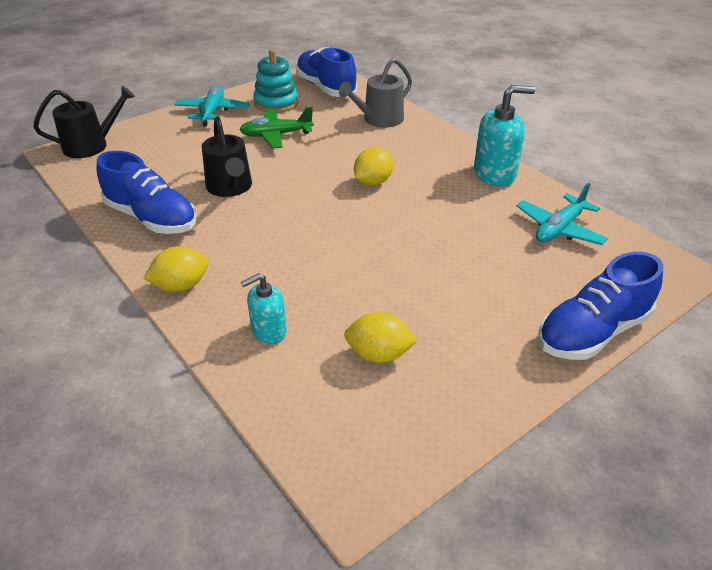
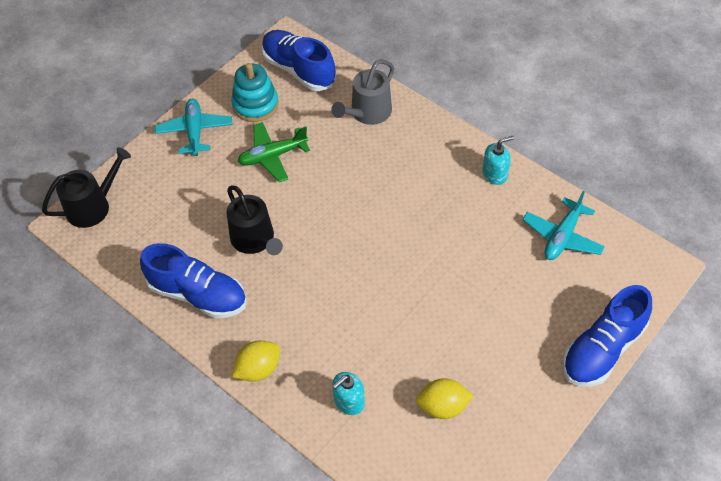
camera: 10 degrees left, 15 degrees up
(373, 182) = (386, 207): yellow lemon -> none
(495, 174) = (495, 174): turquoise soap dispenser -> turquoise soap dispenser, size x0.61

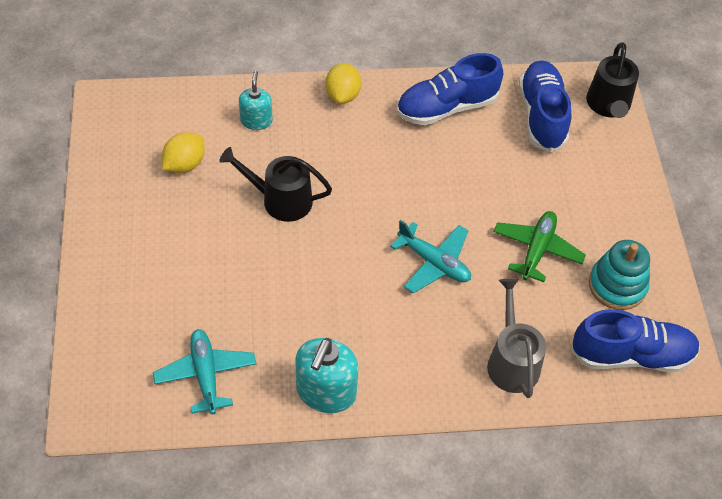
camera: 130 degrees right, 0 degrees up
(195, 131) = (628, 219): turquoise plane -> turquoise plane (434, 262)
(255, 240) = (458, 173): black watering can -> black watering can (281, 200)
(495, 174) = (326, 392): turquoise soap dispenser -> turquoise soap dispenser, size x1.63
(602, 349) = (90, 296): blue shoe -> blue shoe (542, 115)

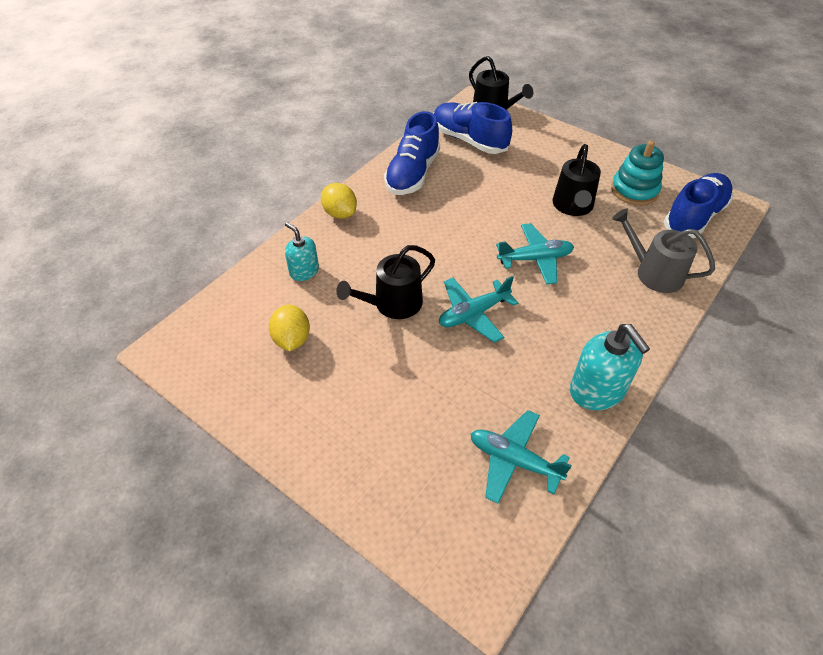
camera: 45 degrees left, 5 degrees down
(324, 259) = (473, 314): none -> turquoise plane
(537, 250) = (573, 206): green plane -> black watering can

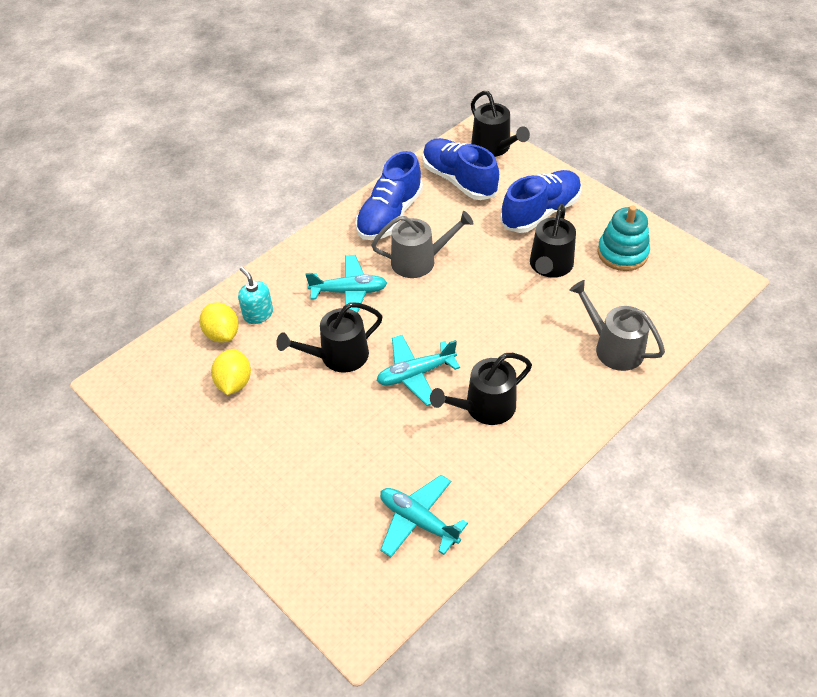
camera: 10 degrees right, 0 degrees up
(340, 213) = (305, 254): yellow lemon -> yellow lemon (222, 334)
(450, 211) = (419, 261): none -> grey watering can
(535, 259) = (493, 321): turquoise plane -> turquoise plane (349, 292)
(549, 339) = (484, 407): none -> black watering can
(597, 390) = (517, 463): turquoise soap dispenser -> none
(694, 217) = (678, 289): blue shoe -> blue shoe (540, 212)

